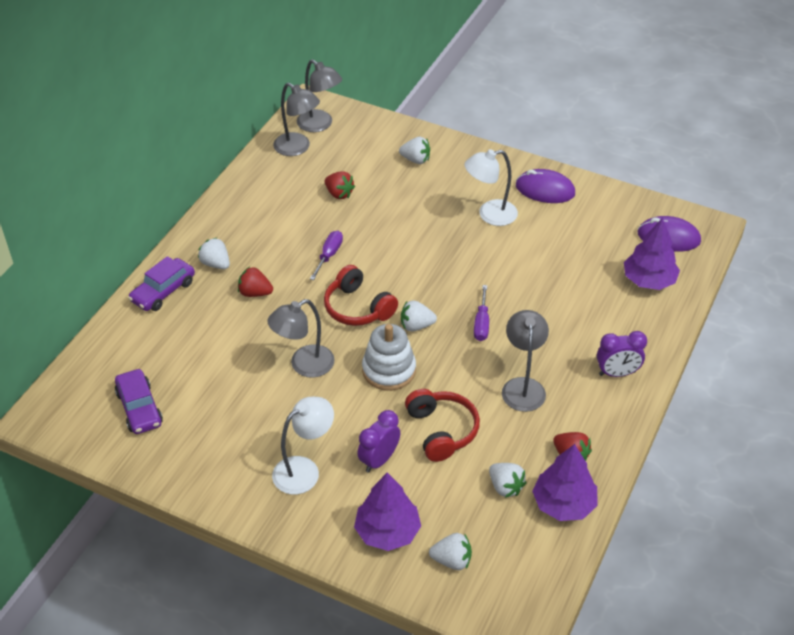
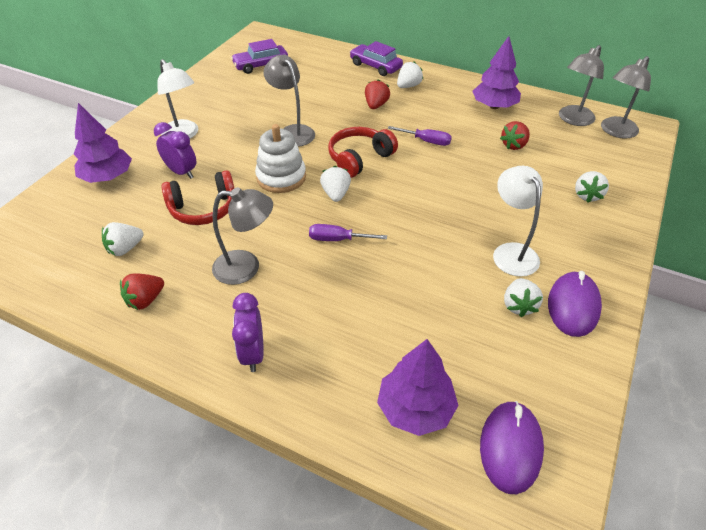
camera: 90 degrees right, 0 degrees up
(452, 560) = (62, 212): white strawberry -> white strawberry (518, 305)
(563, 504) = (89, 290): purple tree -> purple tree (494, 106)

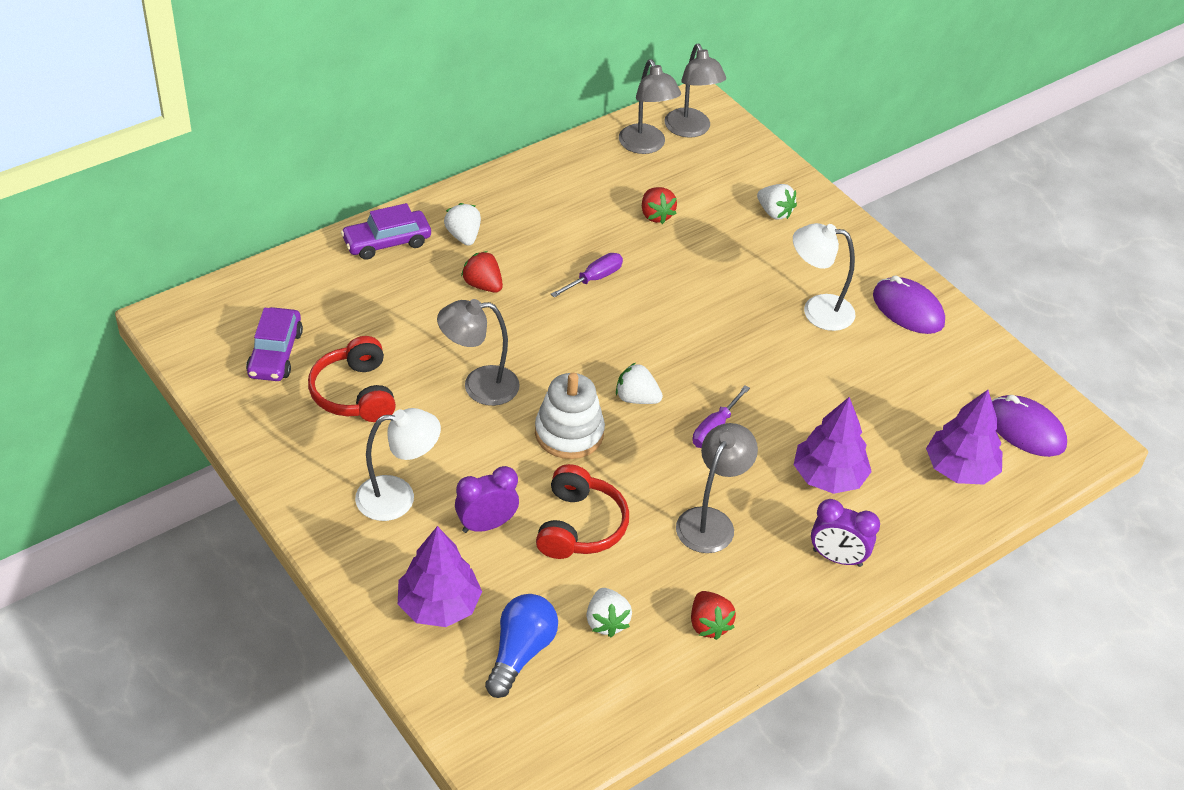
camera: 65 degrees left, 0 degrees up
(83, 220) = (520, 653): none -> blue light bulb
(359, 159) = (584, 350): red headphones -> red headphones (355, 393)
(494, 106) = (570, 189): purple tree -> purple tree (828, 476)
(518, 305) = (886, 343): white strawberry -> none

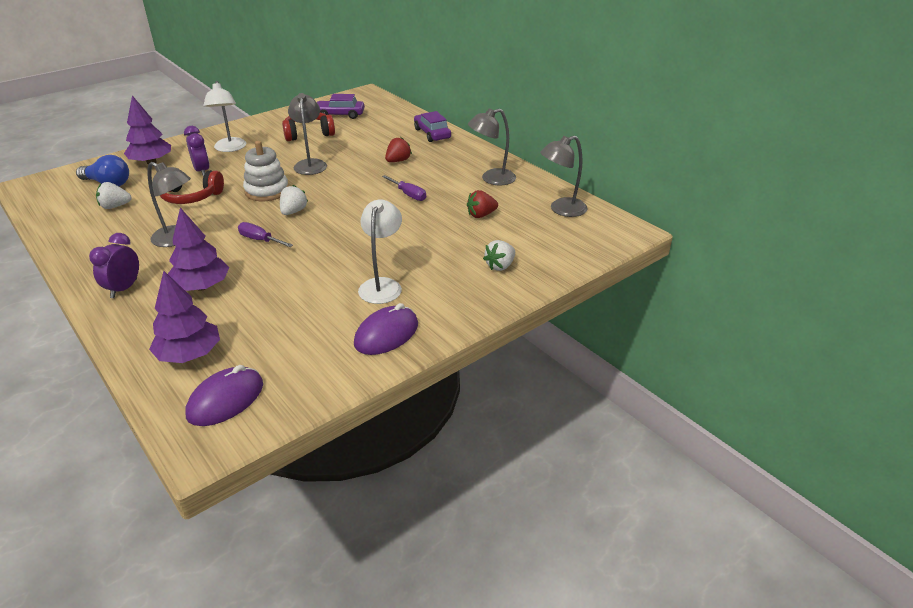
camera: 90 degrees right, 10 degrees down
(463, 236) = (442, 153): white strawberry -> none
(690, 130) = (591, 228): grey lamp -> grey lamp (491, 179)
(708, 624) = (94, 239): red strawberry -> none

